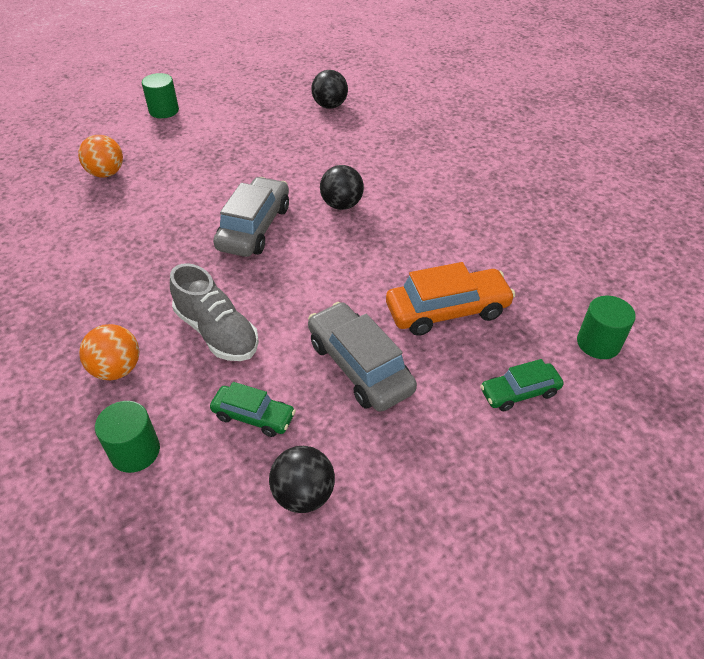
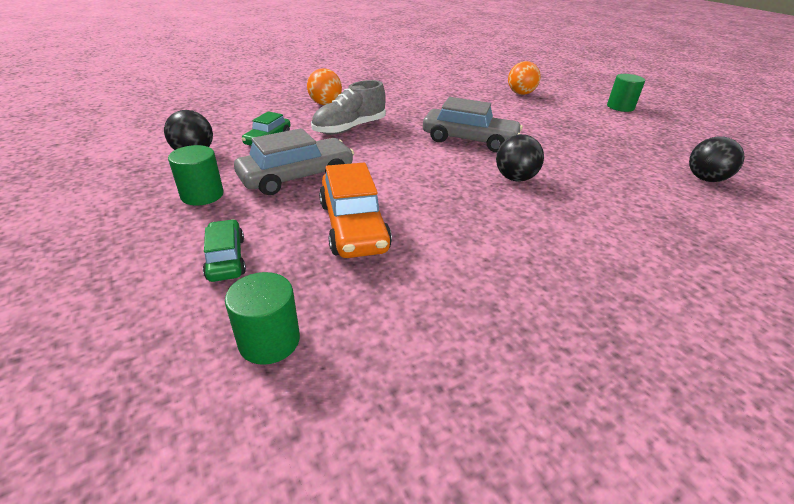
camera: 90 degrees right, 10 degrees down
(135, 451) = (260, 110): green cylinder -> green cylinder (202, 195)

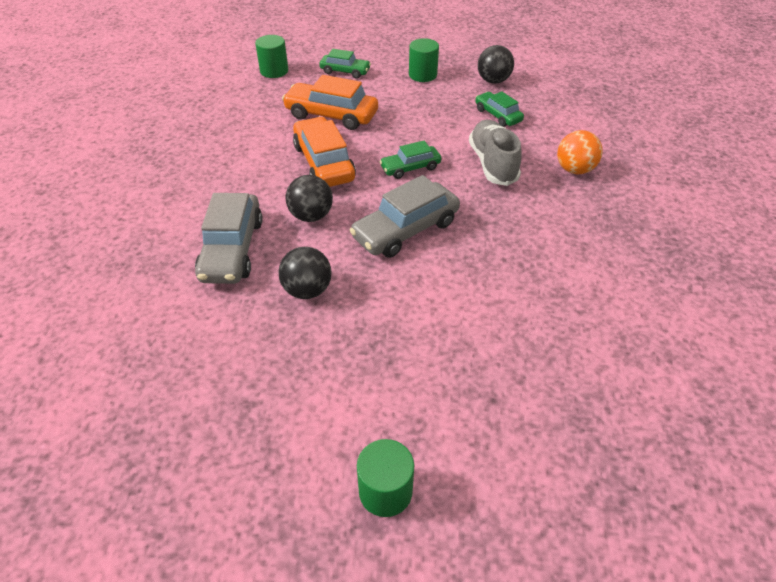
camera: 125 degrees right, 10 degrees up
(297, 177) = (416, 112): grey car -> grey car (232, 249)
(395, 156) = (410, 168): none -> green car
(443, 198) = (324, 163): none -> orange car
(520, 93) = (524, 383): orange ball -> none
(705, 179) = (167, 360): black ball -> black ball (307, 290)

